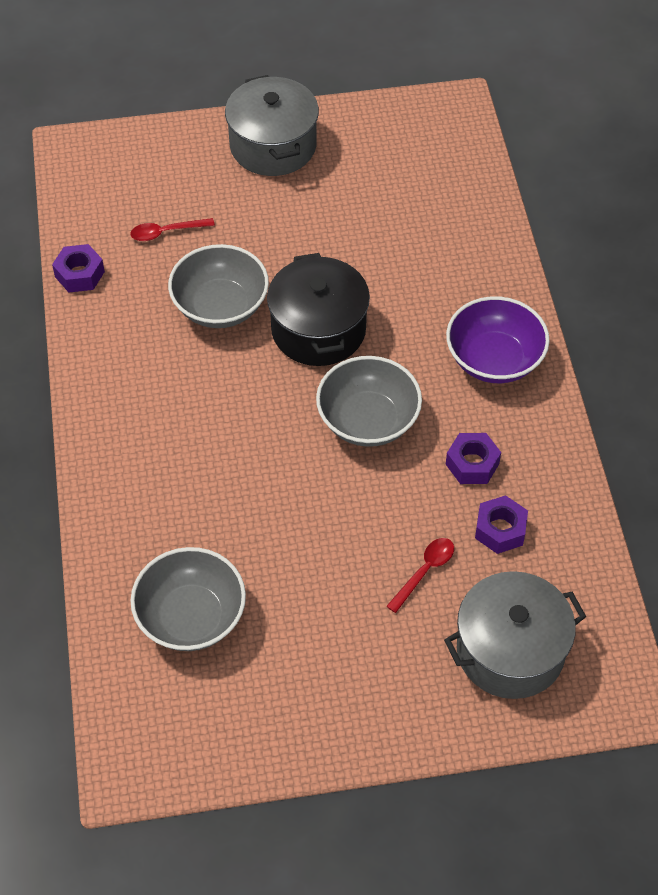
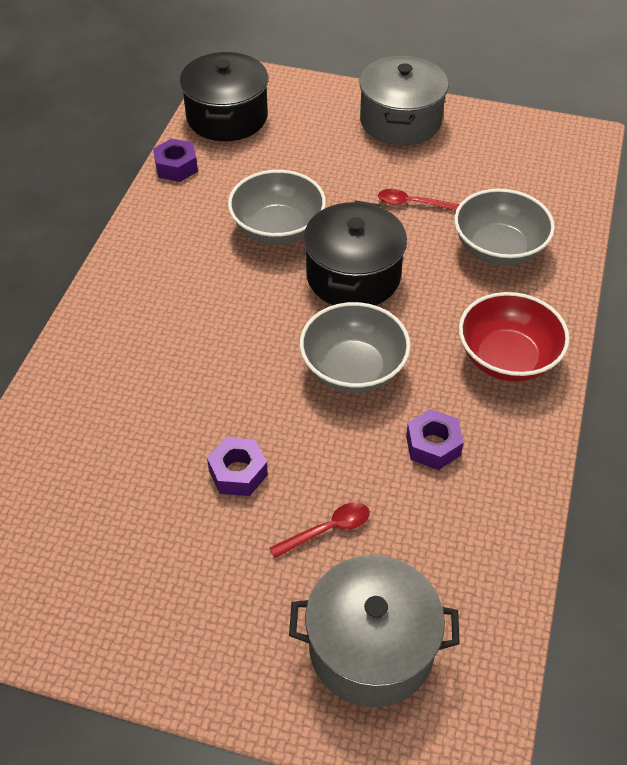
camera: 25 degrees right, 5 degrees down
(96, 199) = (227, 117): none -> black pot
(166, 232) = (268, 158): red spoon -> red spoon (412, 203)
(191, 617) = (82, 481): grey bowl -> grey bowl (498, 249)
(494, 359) = (507, 358): purple bowl -> red bowl
(500, 530) = (427, 519): purple nut -> purple nut (238, 472)

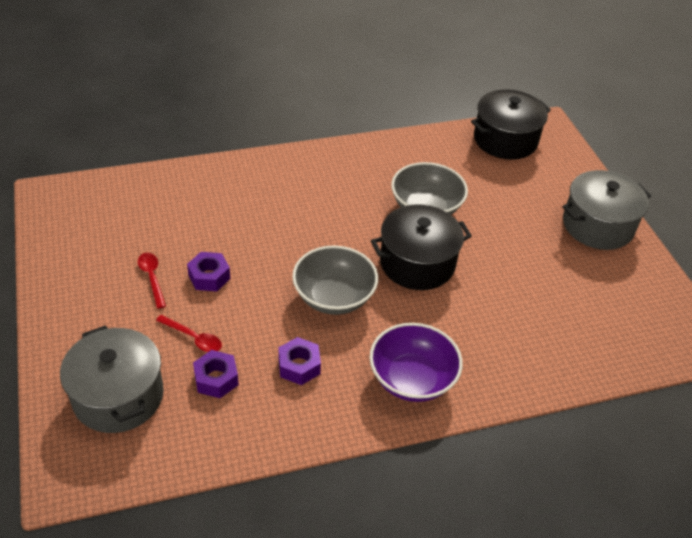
camera: 55 degrees right, 5 degrees down
(176, 167) = (435, 138): purple nut -> purple nut (216, 379)
(412, 203) = (517, 266): red spoon -> red spoon (152, 278)
(498, 249) = (519, 333): grey bowl -> none
(507, 358) = (412, 379): red bowl -> purple bowl

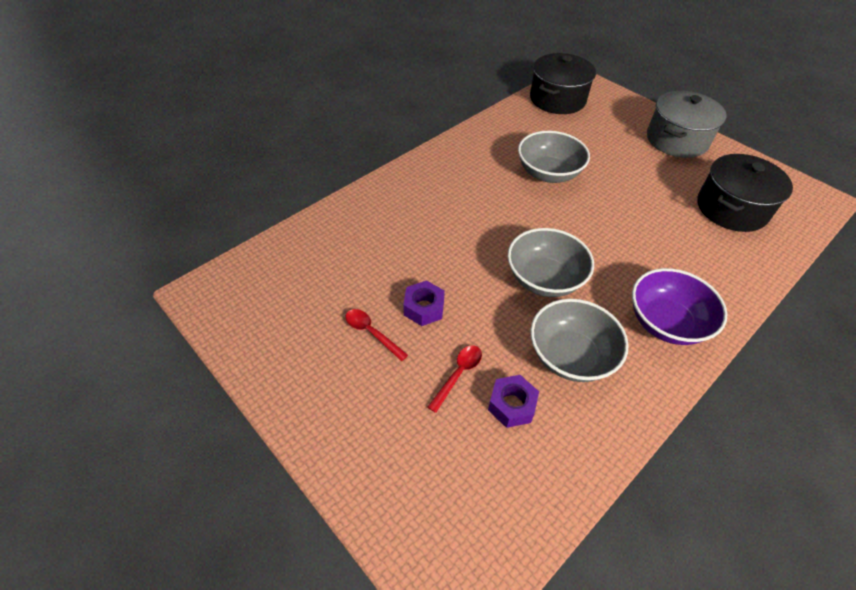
camera: 25 degrees left, 5 degrees up
(118, 396) = (435, 472): grey pot -> none
(193, 338) = (458, 374): red spoon -> red spoon turned 60 degrees counterclockwise
(299, 366) = (570, 356): purple nut -> grey bowl
(417, 263) = (582, 221): black pot -> black pot (731, 208)

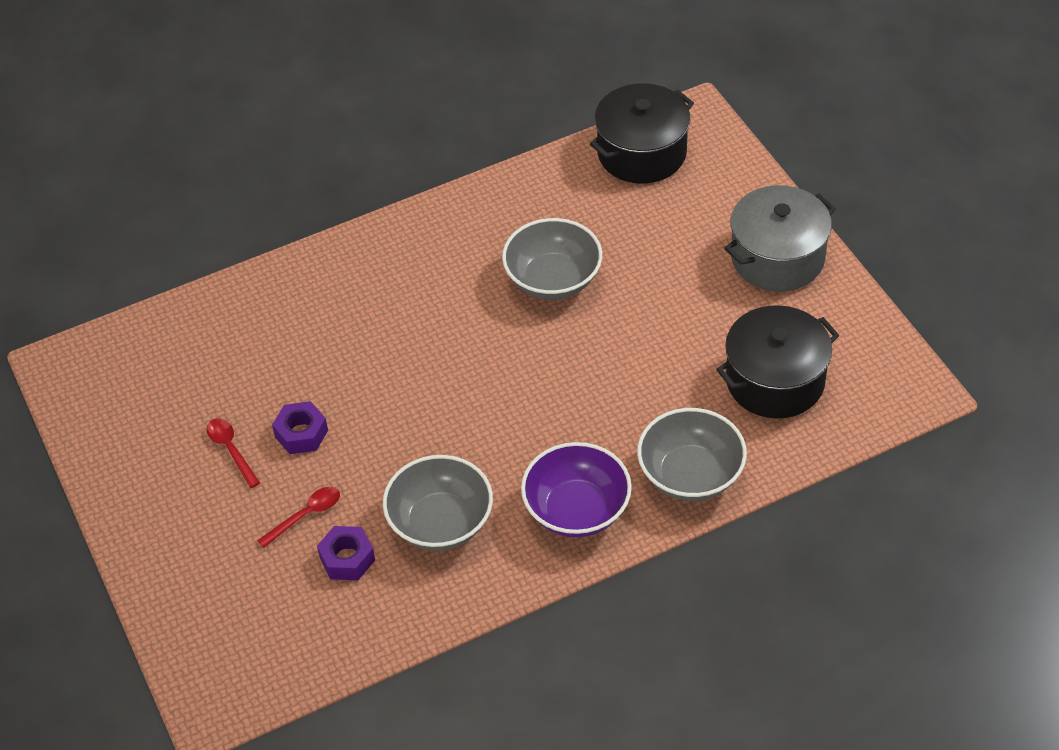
camera: 20 degrees right, 0 degrees up
(544, 279) = (462, 427): grey bowl -> grey bowl (690, 475)

